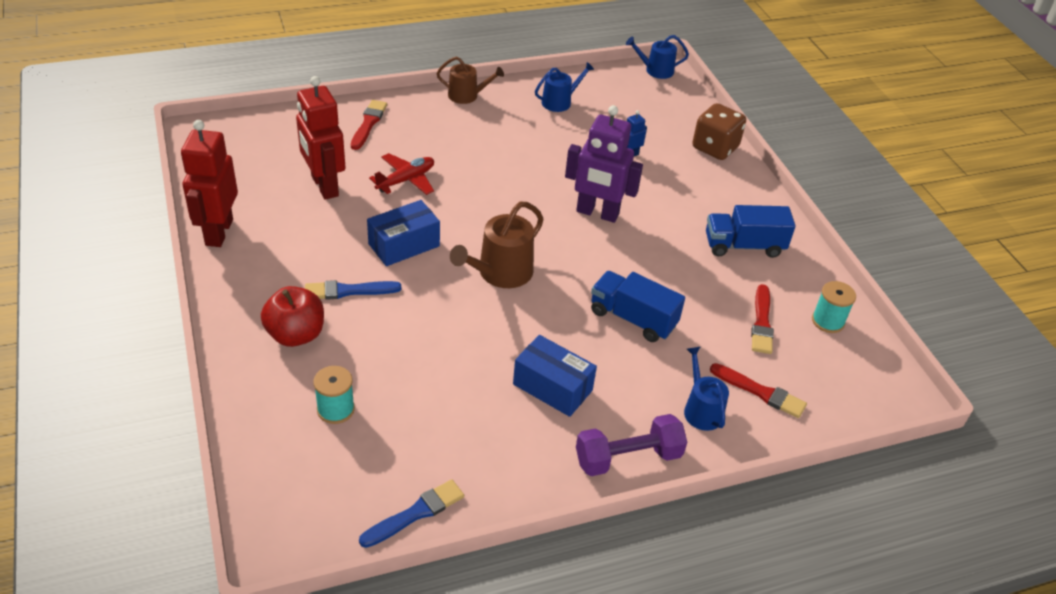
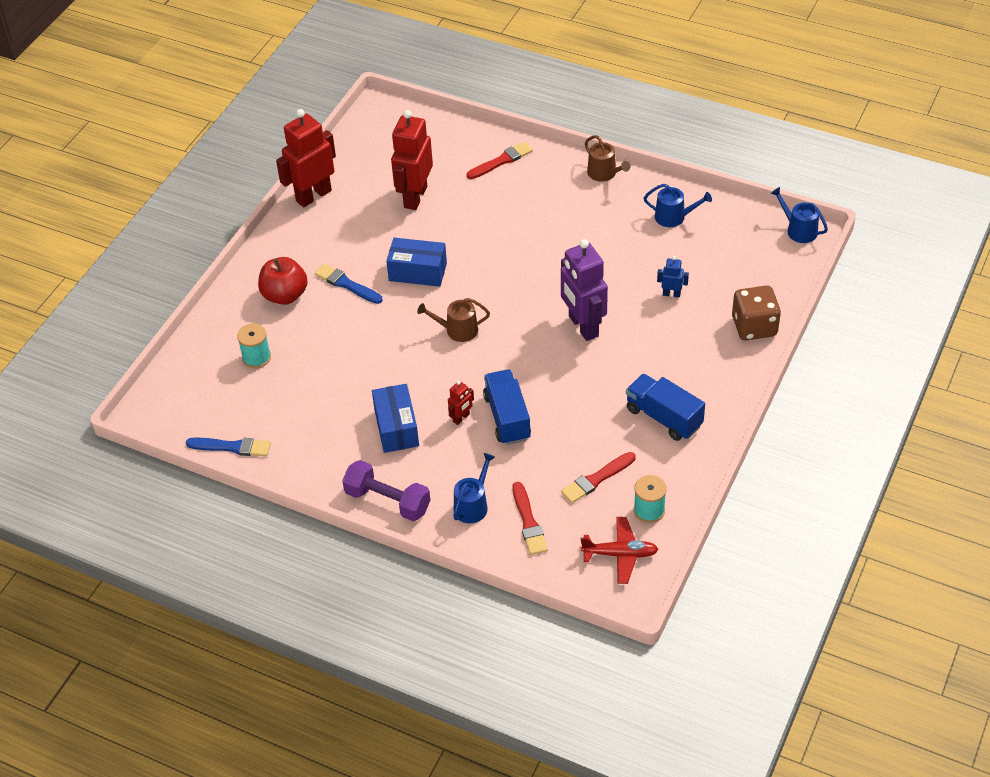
camera: 50 degrees right, 5 degrees up
(406, 180) = (475, 222): red plane -> red plane (620, 554)
(500, 273) = (457, 330): brown watering can -> brown watering can, size x0.65
(597, 343) = (461, 418): none -> red robot

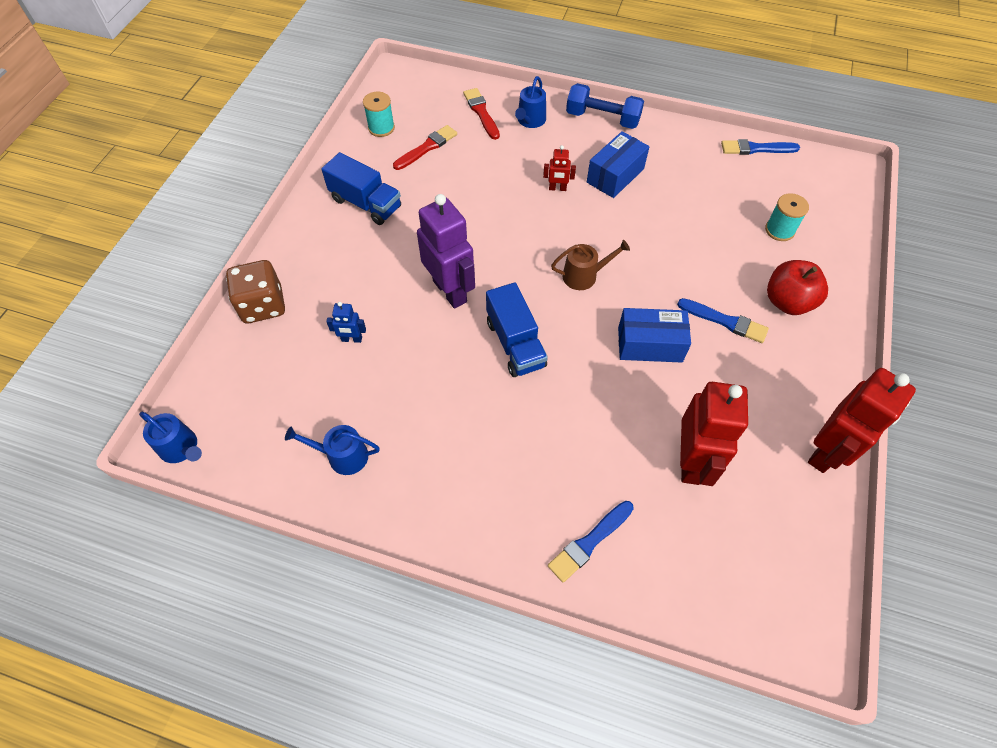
camera: 170 degrees right, 10 degrees up
(388, 501) = (602, 119): purple dumbbell -> blue dumbbell
(396, 428) = (615, 175): blue box -> blue box turned 60 degrees clockwise
(461, 418) = (557, 188): red robot -> red robot turned 120 degrees counterclockwise
(501, 161) = (589, 542): red brush -> blue brush
(507, 417) = (514, 192): blue truck -> blue truck (515, 343)
(604, 173) = (438, 529): brown watering can -> none
(620, 554) = (405, 96): red plane -> none

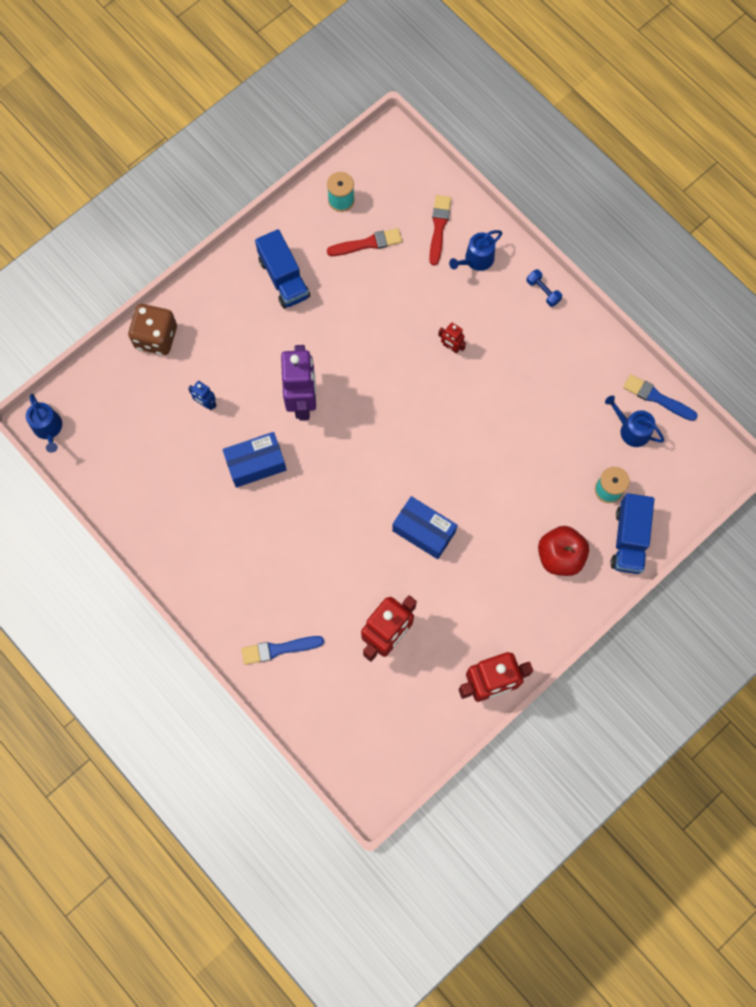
camera: 30 degrees right, 15 degrees up
(342, 456) = (152, 495): blue watering can -> blue watering can (631, 430)
(515, 343) = (323, 474): blue truck -> blue truck (629, 539)
(584, 276) = (415, 444): brown watering can -> none
(602, 119) = (543, 291): blue dumbbell -> blue dumbbell, size x0.52
(615, 175) = (510, 360): blue box -> blue box (256, 464)
(725, 321) = (496, 544): blue brush -> none

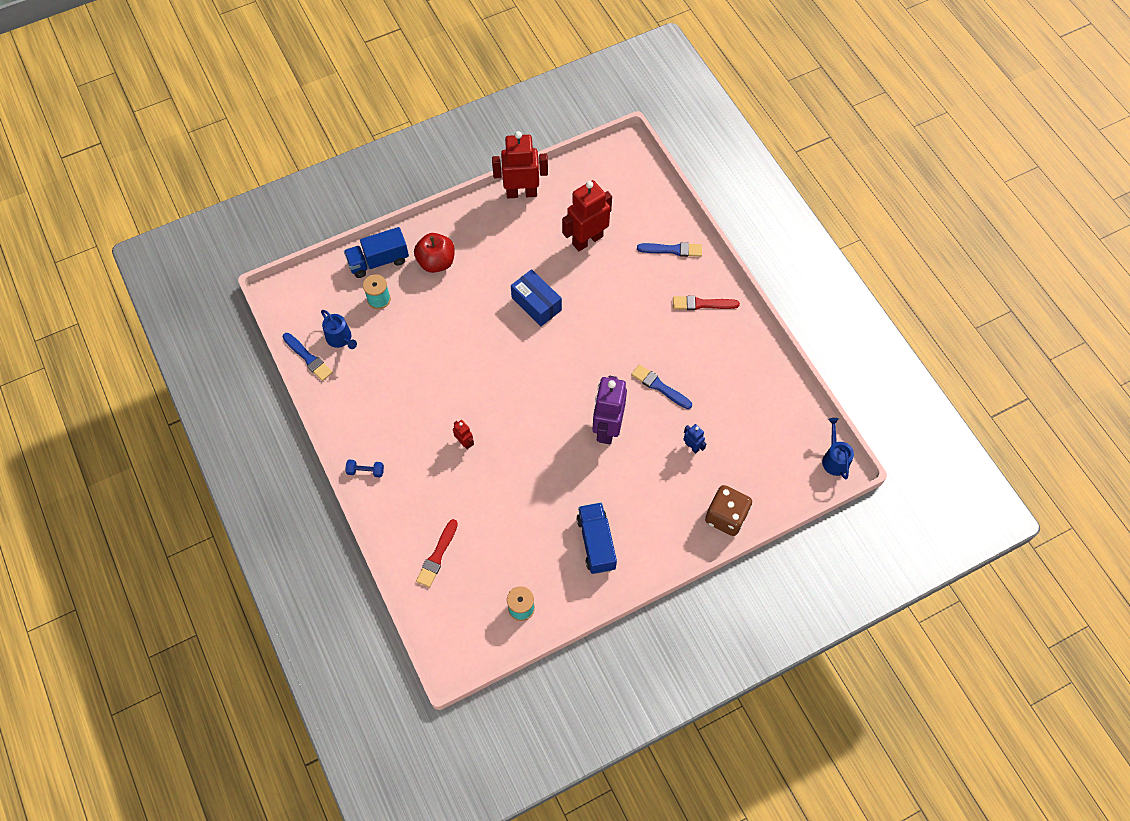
camera: 165 degrees left, 10 degrees down
(256, 464) = (659, 386): blue box -> blue brush
(367, 243) = (509, 557): red brush -> red brush (702, 304)
(476, 260) = (414, 515): blue watering can -> none
(543, 291) = (365, 471): blue dumbbell -> blue dumbbell turned 60 degrees counterclockwise
(629, 539) = (378, 261): blue truck -> blue truck turned 135 degrees counterclockwise

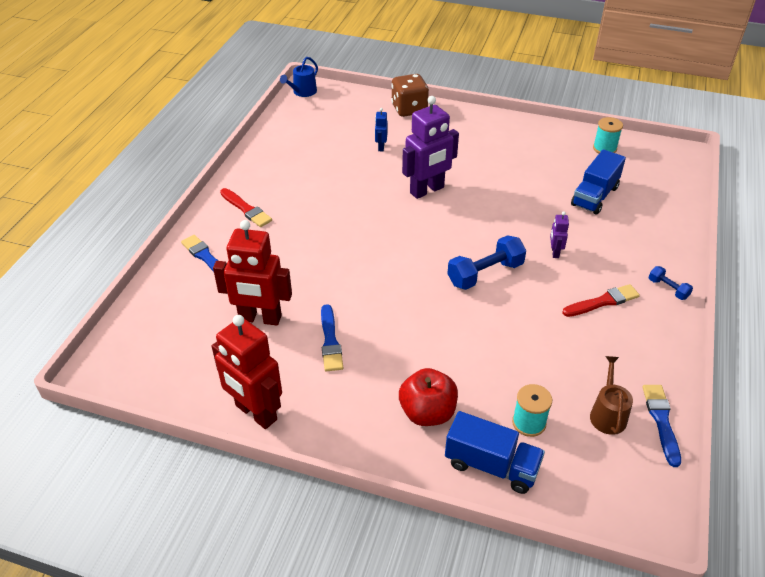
camera: 135 degrees left, 20 degrees down
(340, 338) = (607, 414): blue watering can -> brown watering can
(437, 556) = (646, 205): red brush -> red brush (603, 301)
(464, 442) = (555, 252): red robot -> purple robot
(493, 383) = (485, 274): none -> blue dumbbell
(536, 304) = (375, 303): blue box -> none
(596, 543) = (513, 145): blue truck -> blue truck (595, 196)
(659, 386) = (355, 187): blue brush -> blue brush (330, 341)

